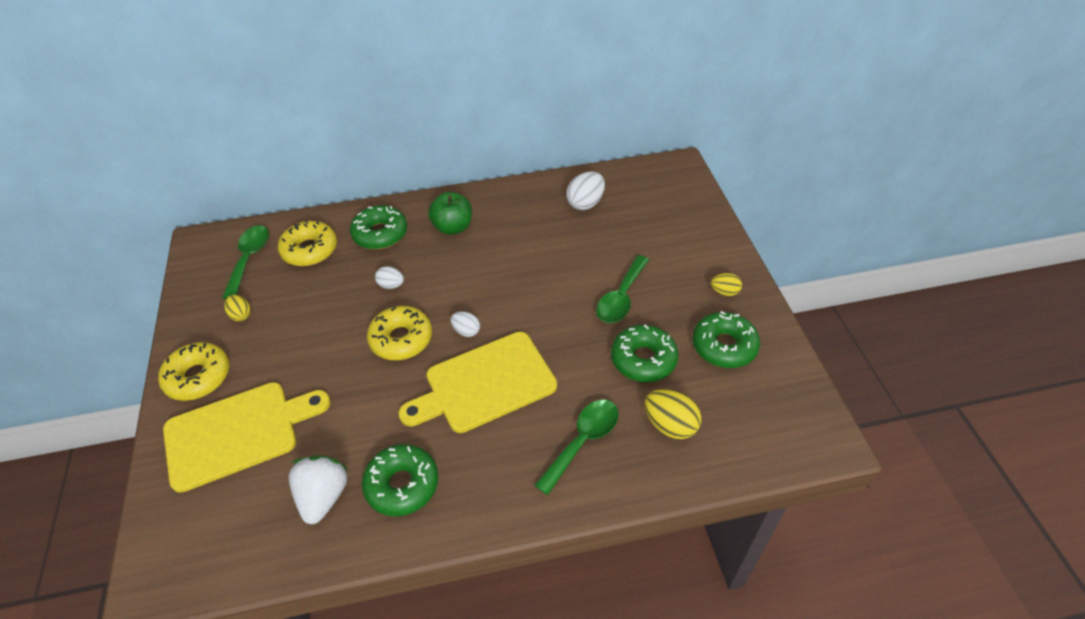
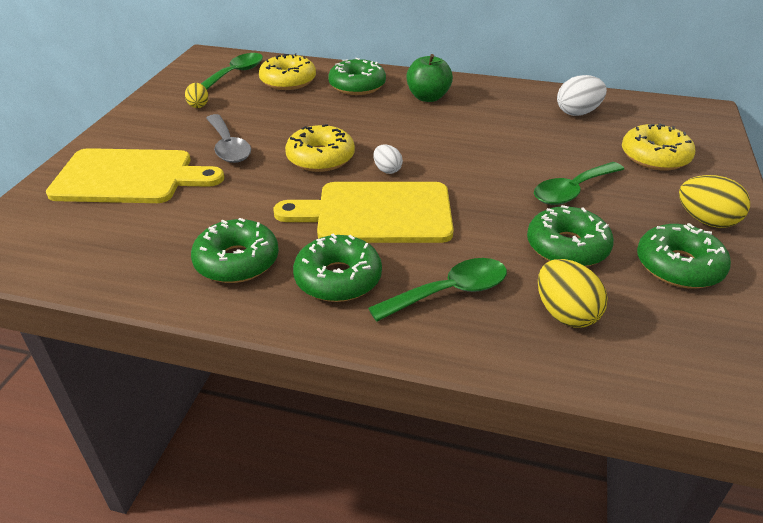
camera: 25 degrees right, 10 degrees down
(198, 377) = (131, 133): yellow donut -> yellow donut (655, 157)
(307, 358) = (228, 147): none -> grey spoon
(323, 496) = (160, 244): white strawberry -> none
(391, 285) = (340, 120): white egg -> none
(494, 466) = (338, 279): none -> green donut
(724, 292) = (706, 220): yellow egg -> yellow egg, size x1.66

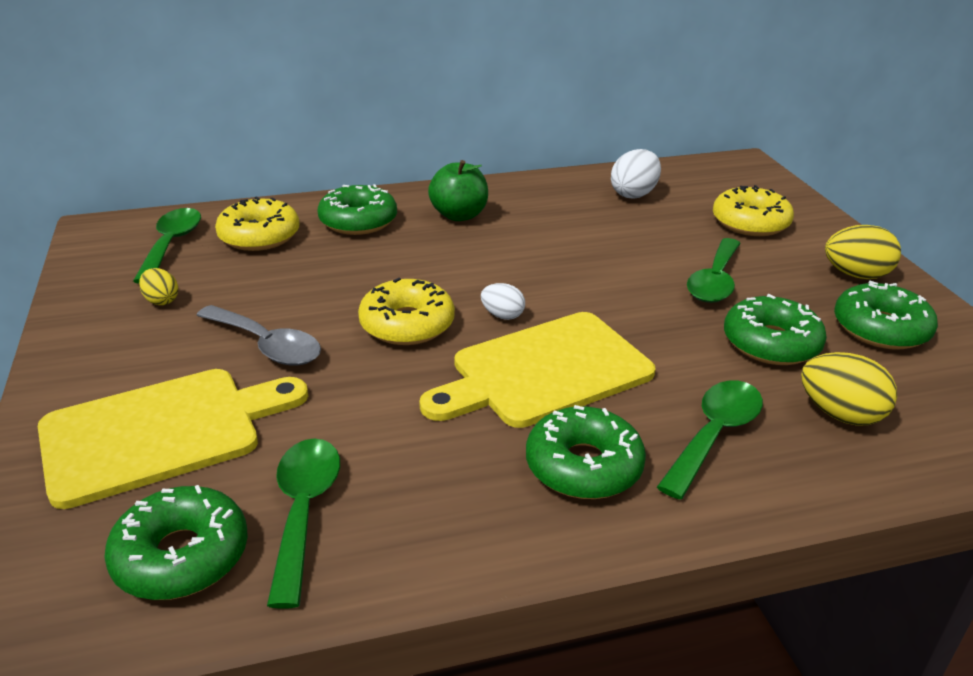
camera: 30 degrees left, 5 degrees down
(156, 243) = (304, 511): none -> green spoon
(237, 261) = (440, 492): green donut -> green donut (181, 556)

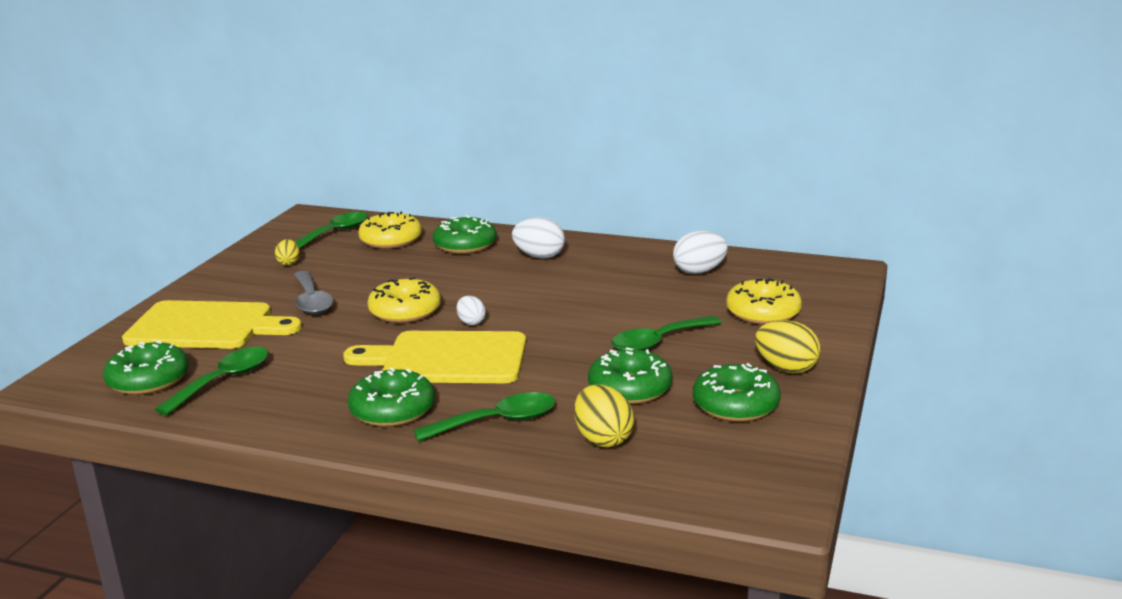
camera: 35 degrees right, 10 degrees down
(459, 215) = (539, 256): green apple -> white egg

